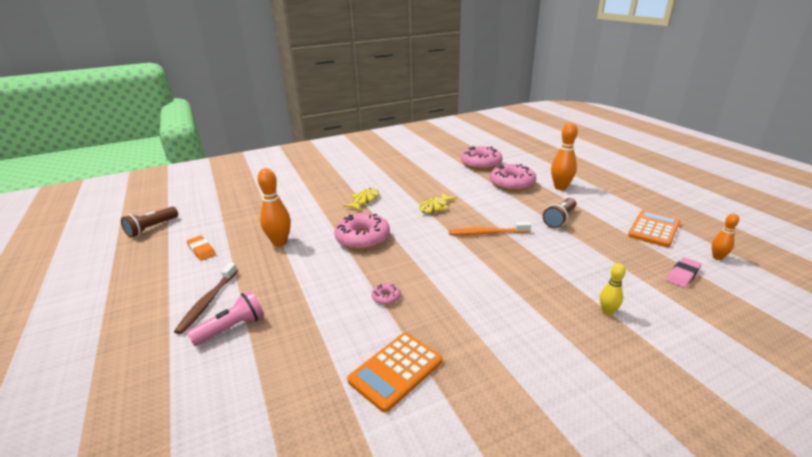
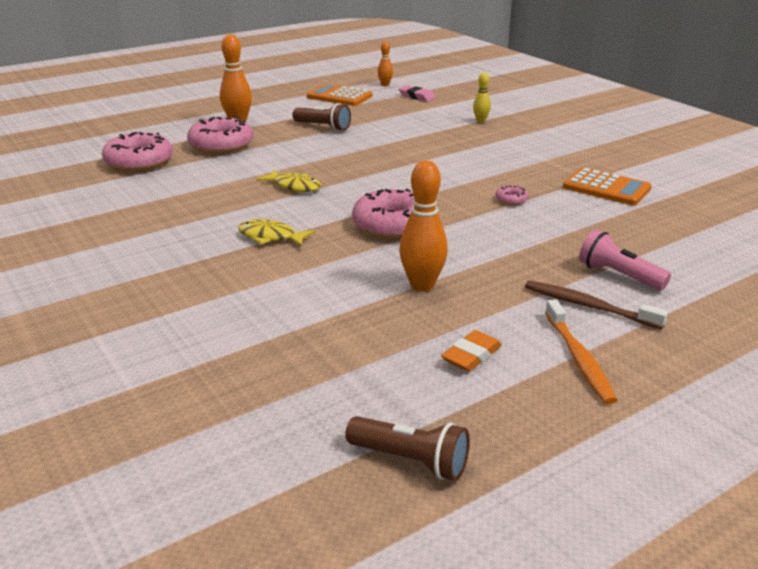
camera: 100 degrees left, 0 degrees up
(208, 302) = (588, 306): brown toothbrush -> brown toothbrush turned 150 degrees counterclockwise
(486, 233) = (361, 158): orange toothbrush -> orange toothbrush (579, 358)

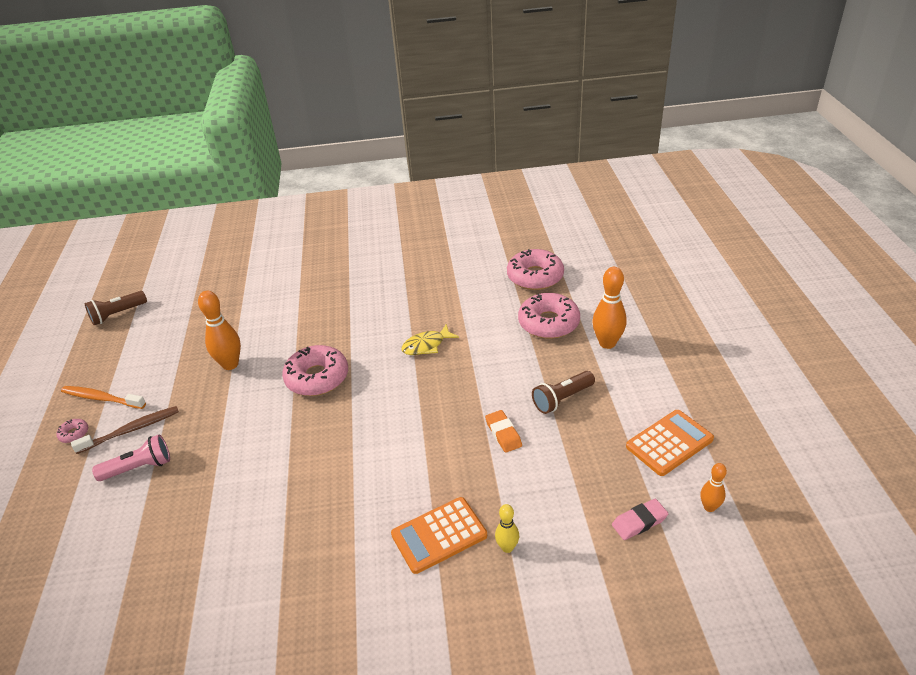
camera: 120 degrees right, 10 degrees up
(270, 237) = (352, 316): yellow fish -> none
(471, 355) = (151, 358): orange eraser -> orange eraser (503, 433)
(511, 200) = (294, 467): pink donut -> pink donut (74, 434)
(606, 188) = (254, 557): orange calculator -> orange calculator (439, 535)

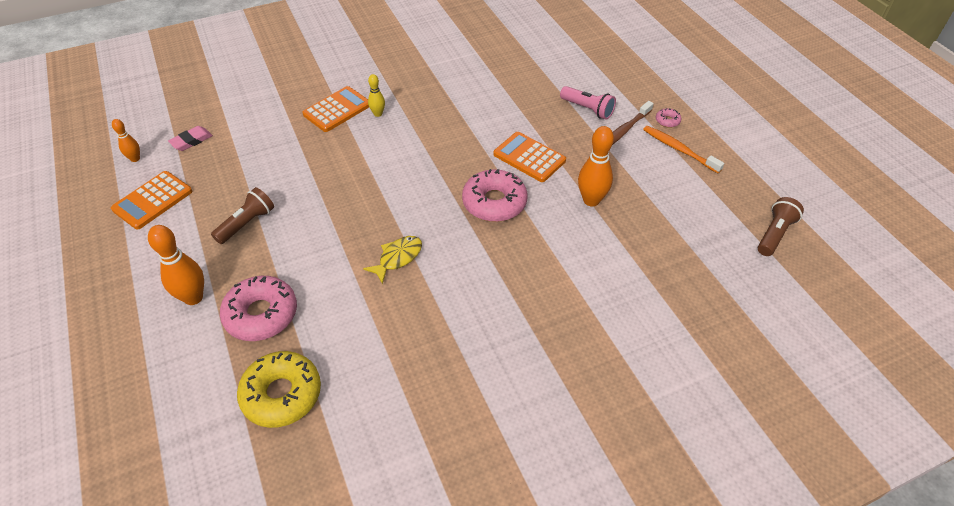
camera: 160 degrees right, 10 degrees up
(102, 398) = (679, 149): orange toothbrush -> orange toothbrush turned 135 degrees counterclockwise
(139, 468) = (587, 109): pink flashlight -> pink flashlight turned 105 degrees counterclockwise
(251, 418) = (529, 157): none -> orange calculator
(503, 433) = (300, 183): orange eraser -> none
(507, 547) = (288, 111): yellow bowling pin -> yellow bowling pin (378, 114)
(535, 277) = (282, 394): pink donut -> yellow donut

